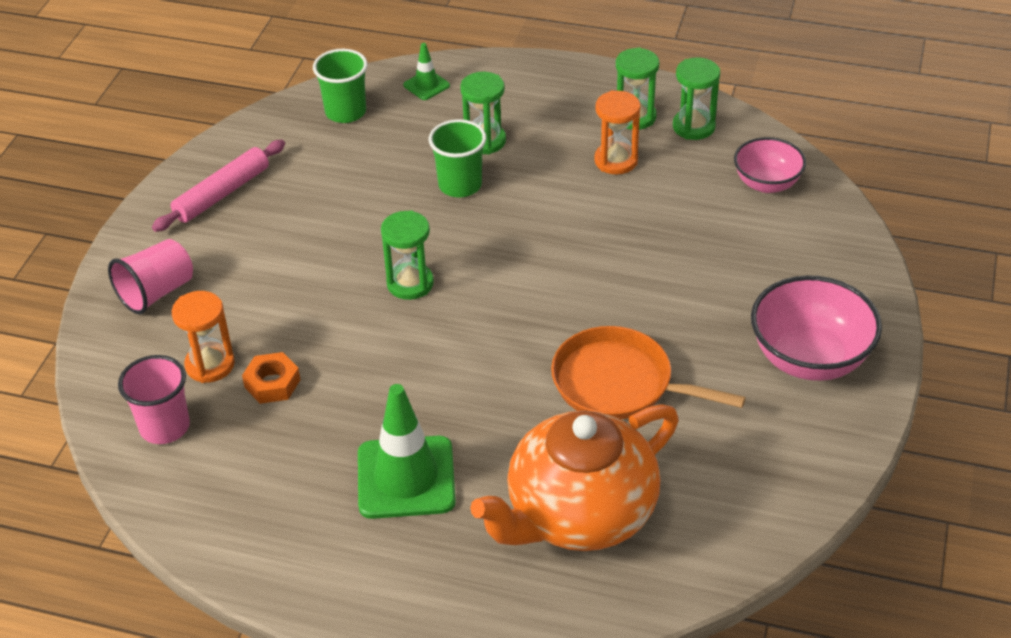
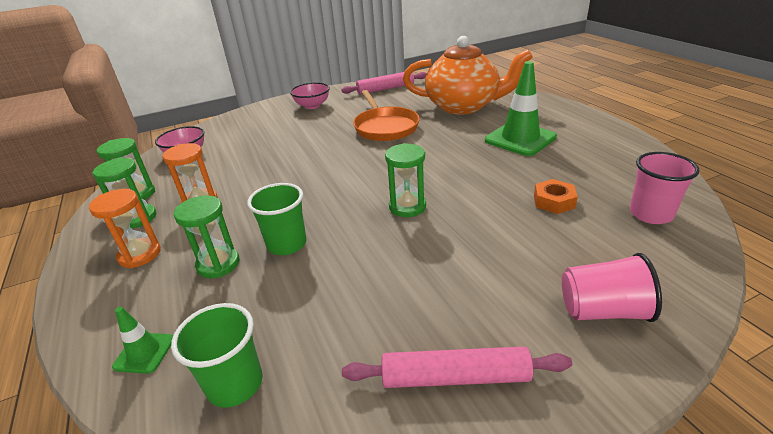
camera: 130 degrees left, 10 degrees down
(210, 365) = (590, 232): orange hourglass -> orange hourglass (140, 255)
(784, 484) = (385, 89): none -> pink rolling pin
(809, 358) = (312, 106): pink bowl -> pink bowl, size x0.63

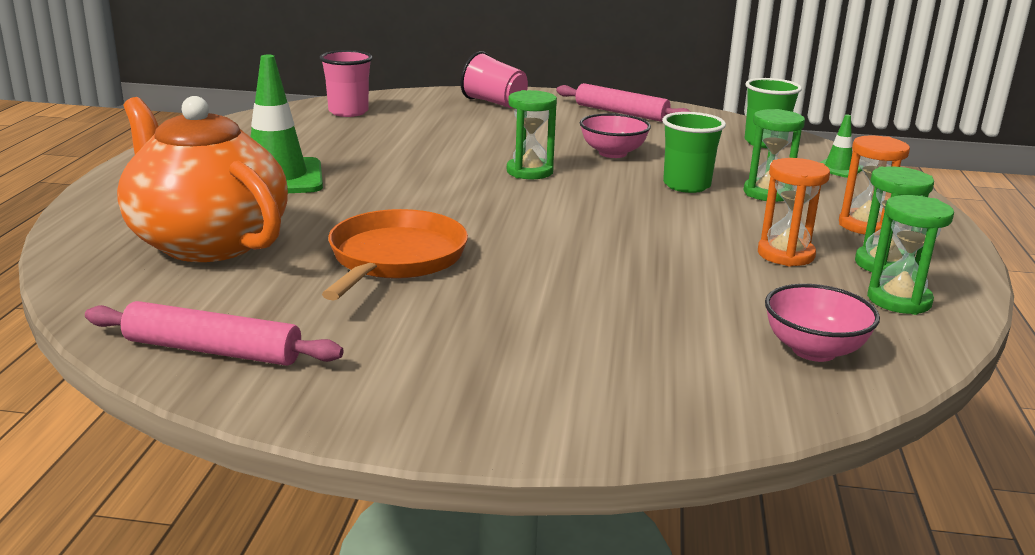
camera: 150 degrees left, 10 degrees down
(312, 106) = (445, 374): pink bowl -> pink bowl (612, 153)
(553, 201) = (394, 135): orange nut -> none

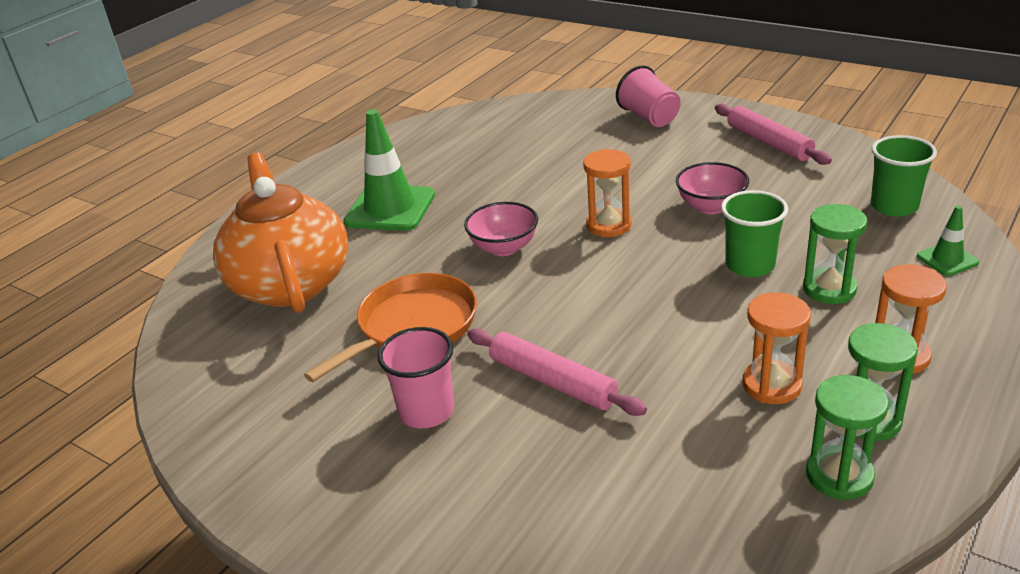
camera: 30 degrees right, 10 degrees up
(212, 350) = (219, 408): pink rolling pin -> pink rolling pin (552, 381)
(348, 112) = (506, 122): pink cup -> pink cup (426, 411)
(529, 172) = (609, 225): green hourglass -> orange hourglass
(813, 350) = (688, 524): pink bowl -> pink bowl (504, 248)

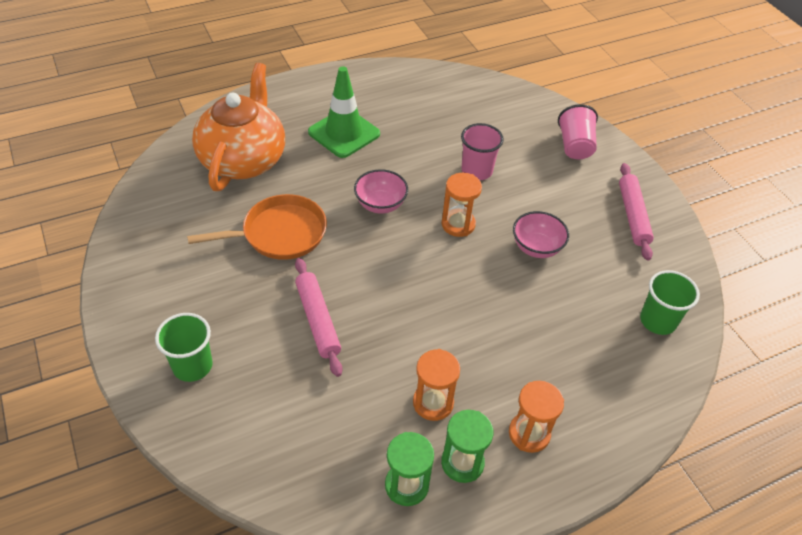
camera: 25 degrees right, 15 degrees up
(426, 411) = (237, 297): pink cup -> pink cup (476, 171)
(750, 265) = (512, 309): green cup -> green cup (192, 366)
(829, 289) = (541, 358): green hourglass -> none
(947, 259) = (643, 384): green traffic cone -> none

